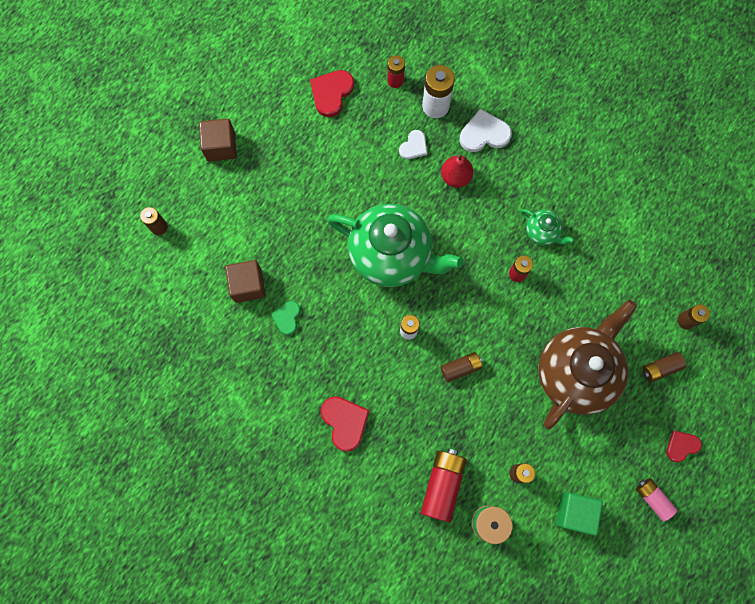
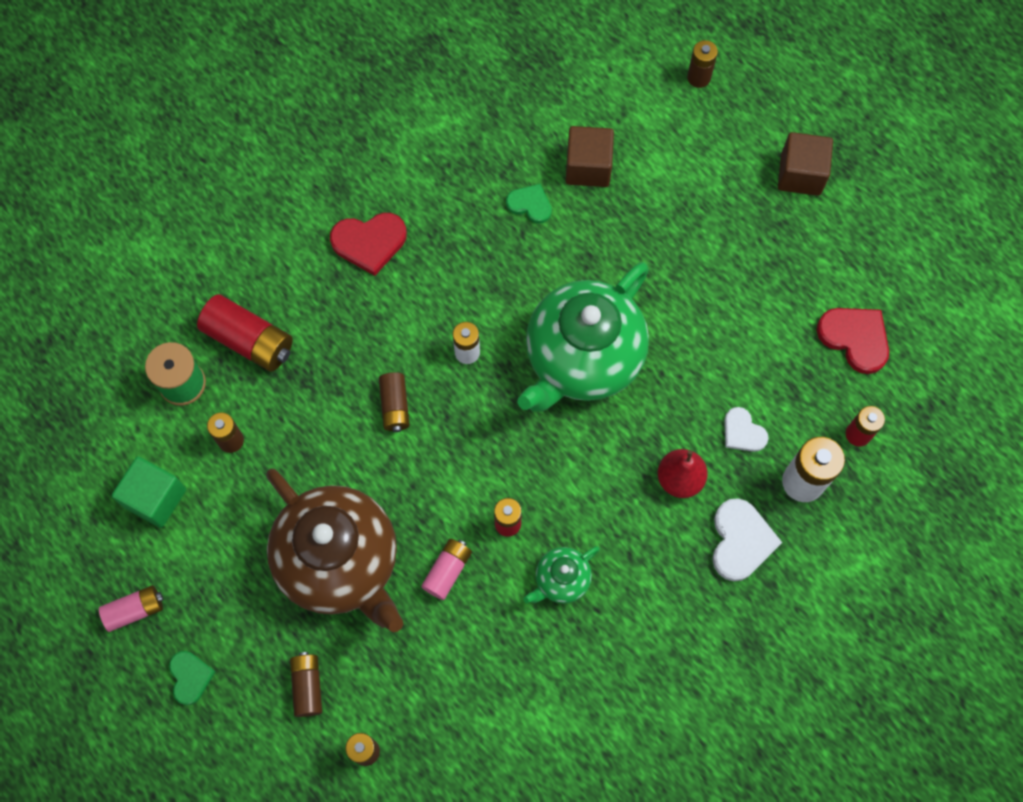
camera: 105 degrees right, 5 degrees down
(559, 302) = (447, 571): none -> pink battery
(681, 446) = (190, 677): red heart -> green heart

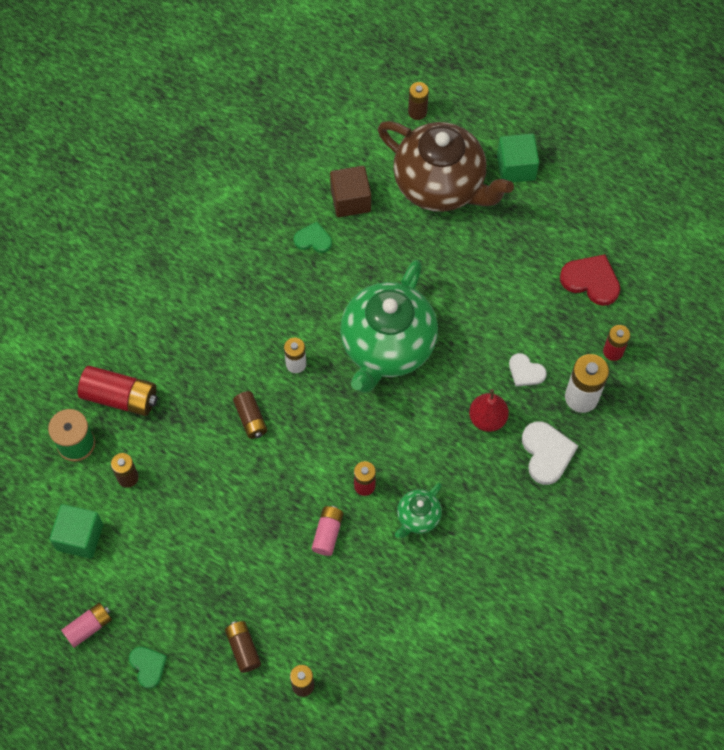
camera: 15 degrees left, 5 degrees down
(340, 562) = (242, 548): brown teapot -> brown teapot (441, 185)
(369, 242) = (194, 299): red heart -> none
(800, 174) = (516, 167): brown cube -> green cube

